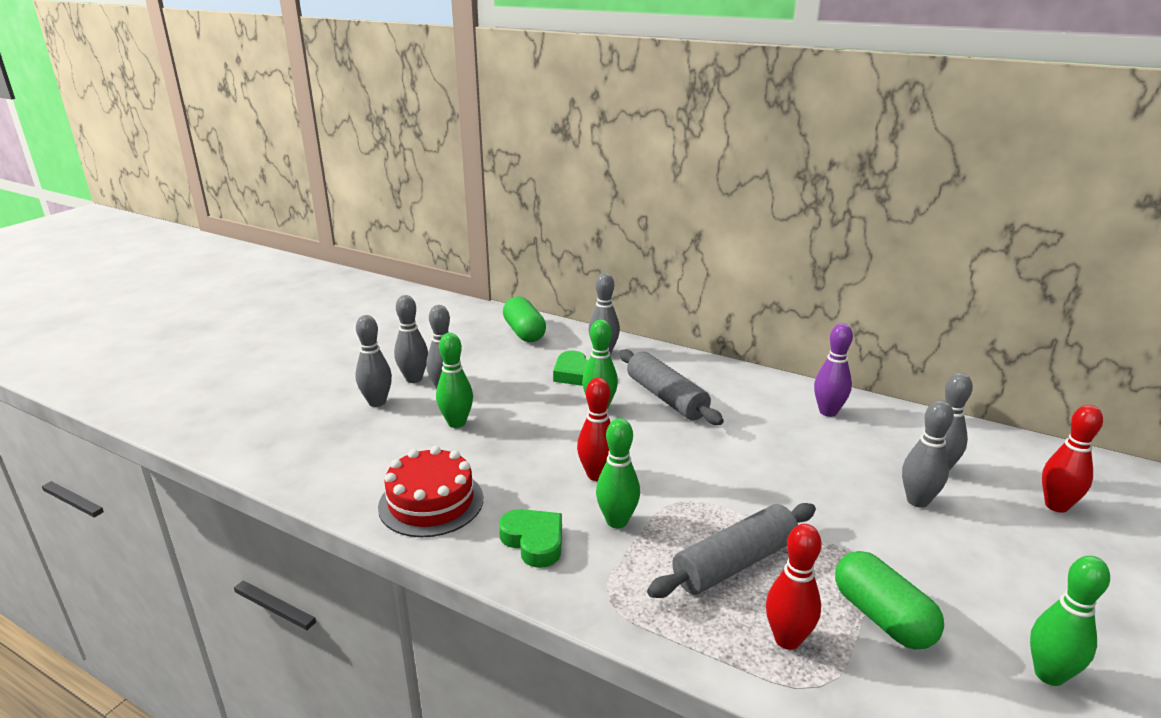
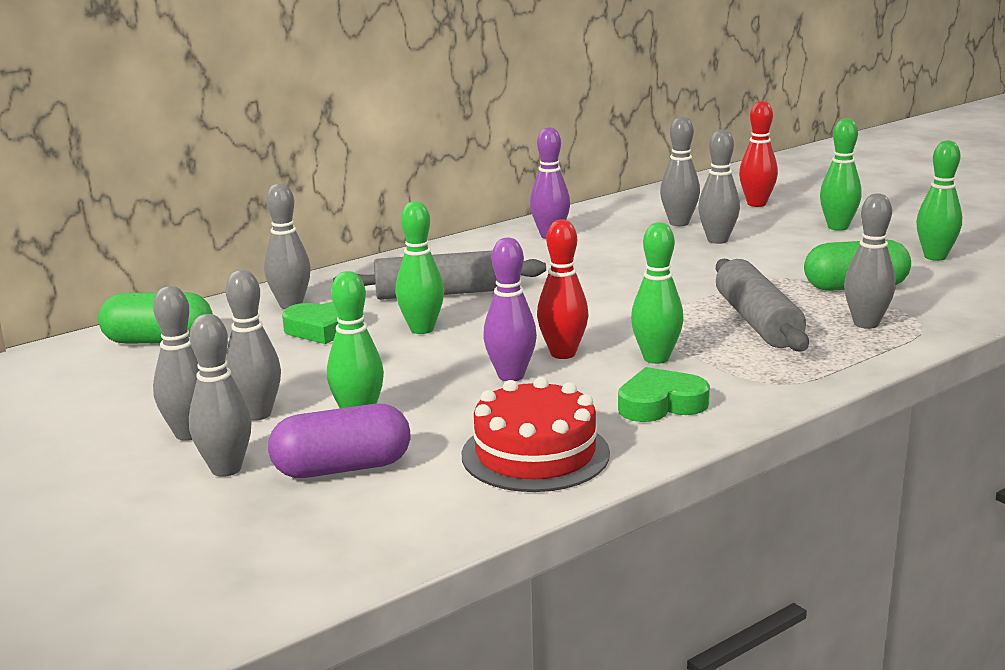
camera: 65 degrees left, 5 degrees down
(389, 437) = (342, 468): none -> purple capsule
(545, 462) = (511, 376): none -> purple bowling pin
(787, 639) = (866, 324): red bowling pin -> grey bowling pin
(1055, 577) = (838, 227): none -> green bowling pin

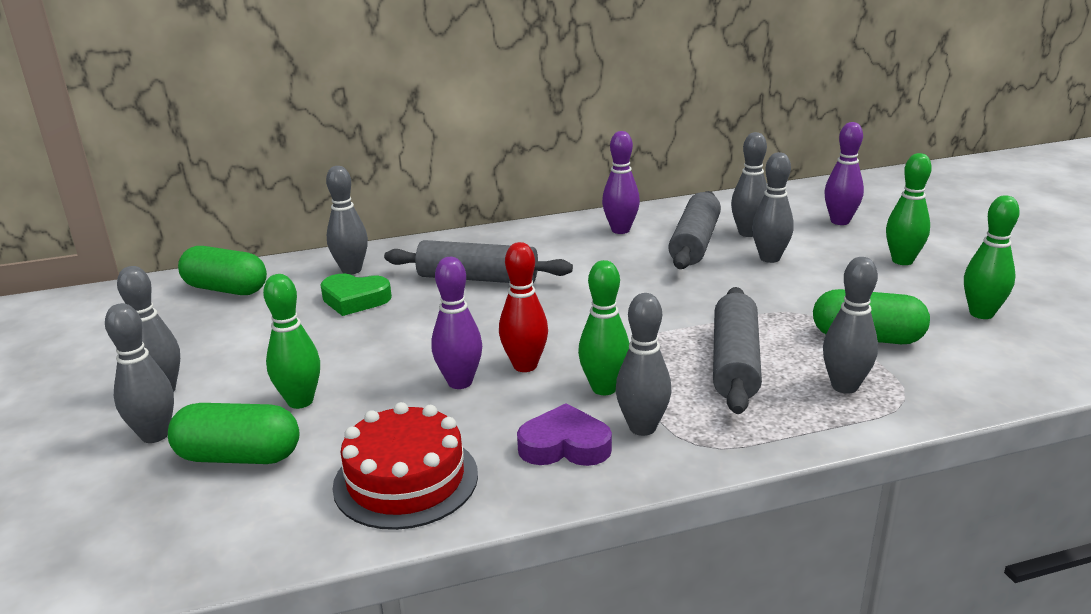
camera: 20 degrees right, 5 degrees up
(257, 414) = (228, 381): grey bowling pin -> grey bowling pin (642, 427)
(342, 468) = (239, 457): purple capsule -> green capsule
(422, 329) = (430, 314): green bowling pin -> none
(634, 237) = (694, 243): none -> grey rolling pin
(660, 404) = (565, 445): green heart -> purple heart
(756, 204) = (840, 221): red bowling pin -> purple bowling pin

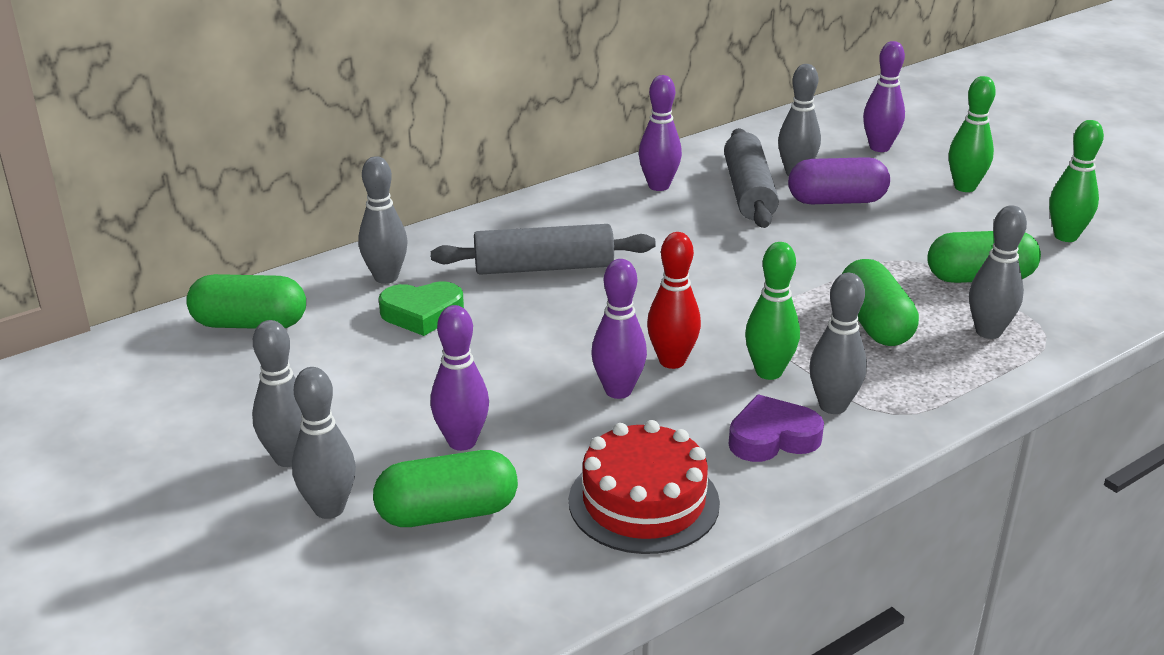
camera: 20 degrees left, 5 degrees up
(300, 401) = (462, 442): green bowling pin -> purple bowling pin
(734, 362) = (875, 323): grey rolling pin -> green capsule
(769, 258) = (836, 201): grey bowling pin -> purple capsule

